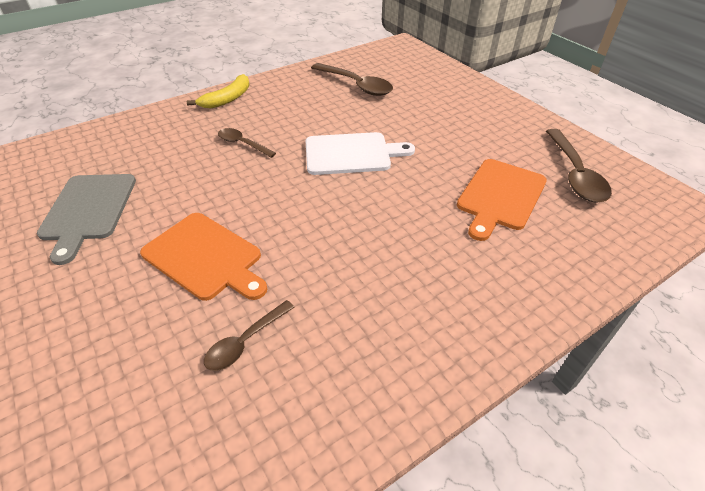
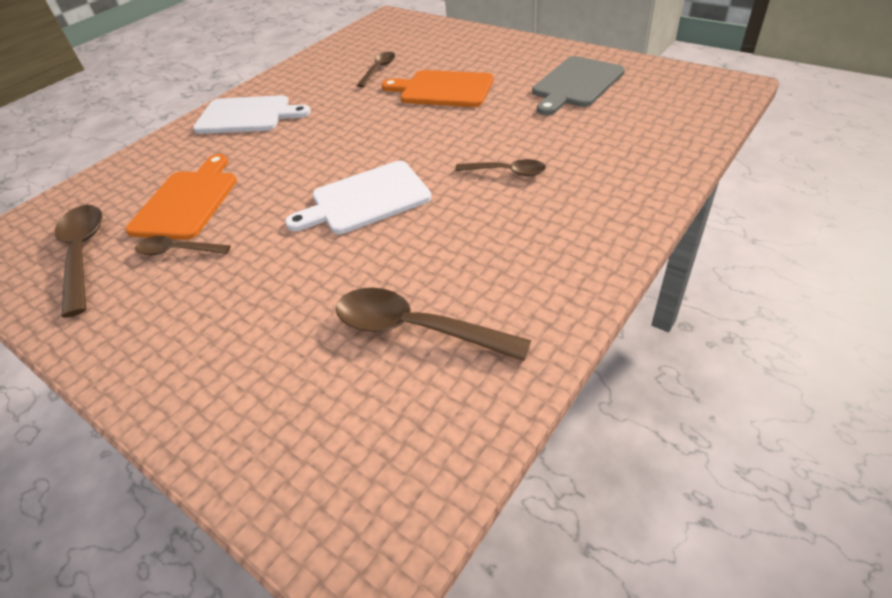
camera: 165 degrees right, 0 degrees up
(88, 210) = (575, 84): grey cutting board -> grey cutting board turned 120 degrees counterclockwise
(227, 99) = (605, 227): yellow banana -> none
(451, 306) = (247, 115): none -> white cutting board
(496, 156) = (177, 251): none -> brown spoon

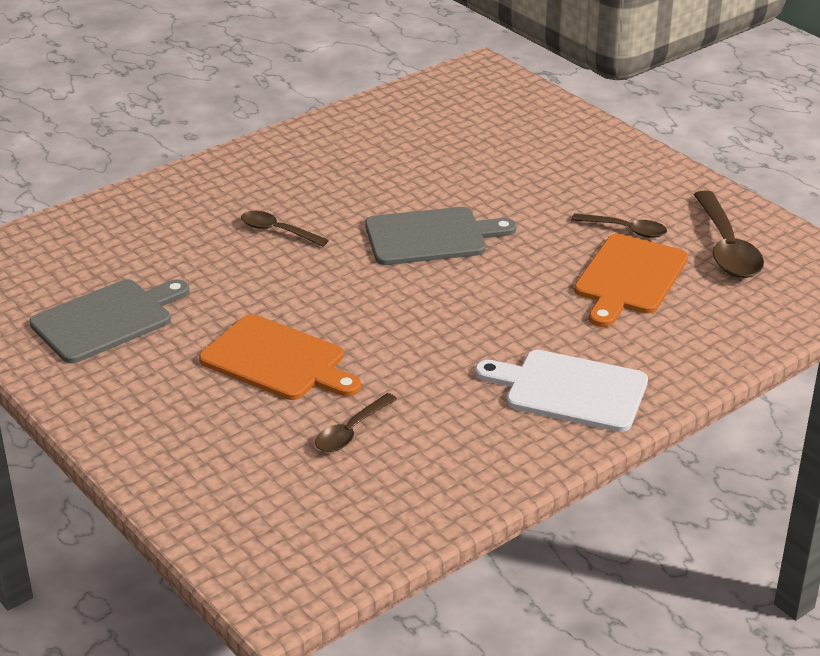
camera: 170 degrees left, 10 degrees down
(365, 199) = (431, 237): white cutting board -> grey cutting board
(415, 329) = (421, 140): brown spoon -> none

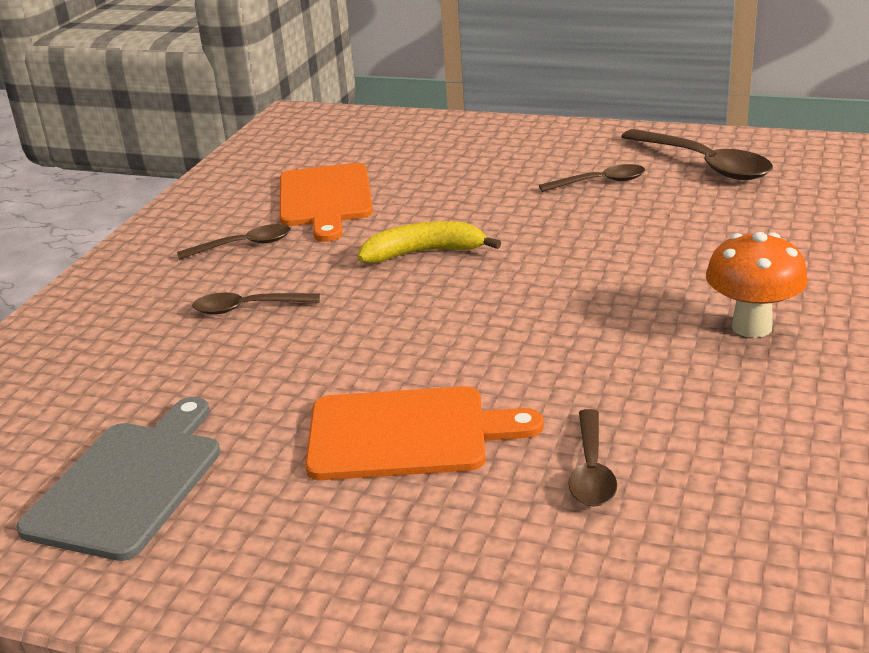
camera: 30 degrees left, 5 degrees down
(324, 179) = (244, 245): none -> brown spoon
(431, 237) = (424, 253): grey cutting board -> yellow banana
(570, 390) = (751, 327): white cutting board -> orange mushroom
(628, 278) = (659, 216): orange cutting board -> orange cutting board (325, 199)

